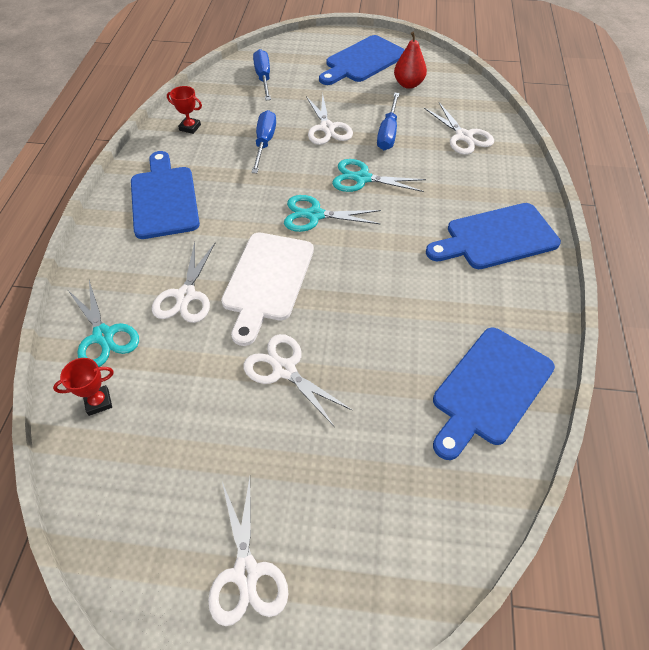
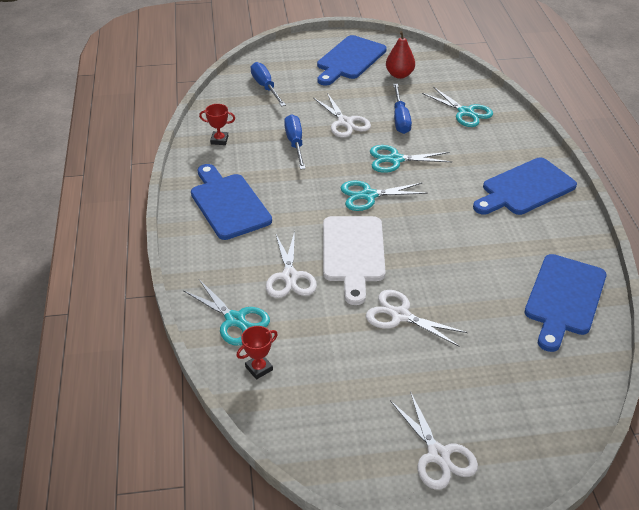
camera: 15 degrees left, 10 degrees down
(464, 136) = (465, 112): white scissors -> turquoise scissors

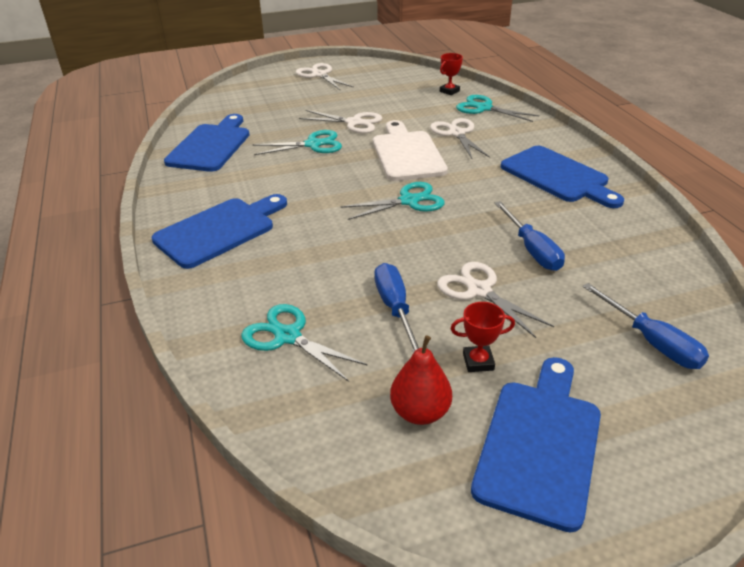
camera: 170 degrees right, 5 degrees down
(219, 140) = (635, 241): red trophy -> red trophy (478, 362)
(395, 160) = (388, 245): turquoise scissors -> turquoise scissors (313, 144)

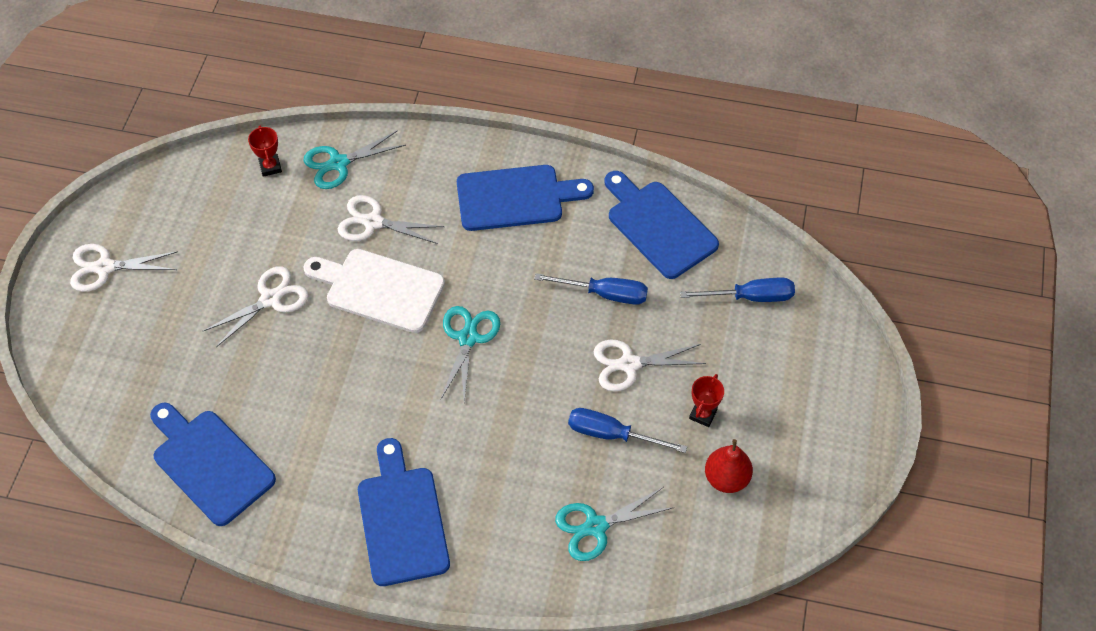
camera: 60 degrees left, 20 degrees up
(313, 144) = (290, 362): turquoise scissors -> none
(540, 444) = (792, 426): blue cutting board -> blue cutting board (659, 226)

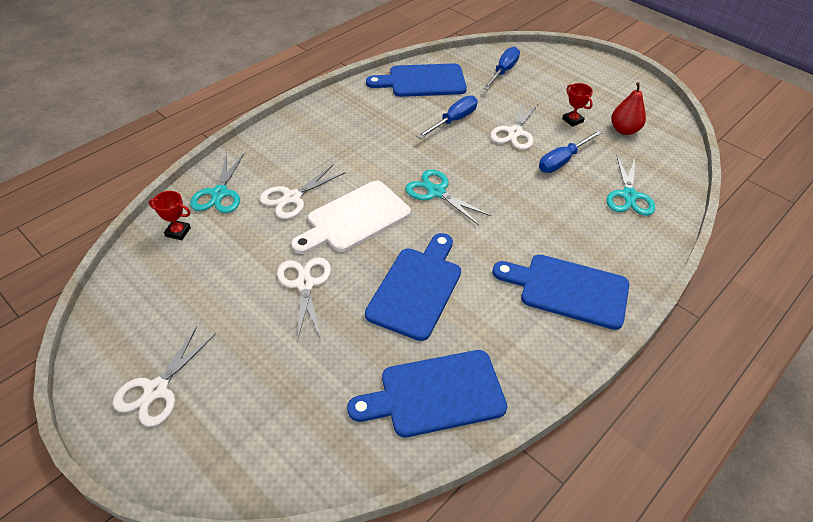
camera: 60 degrees left, 10 degrees down
(515, 198) = (343, 125): blue cutting board -> blue cutting board (417, 289)

